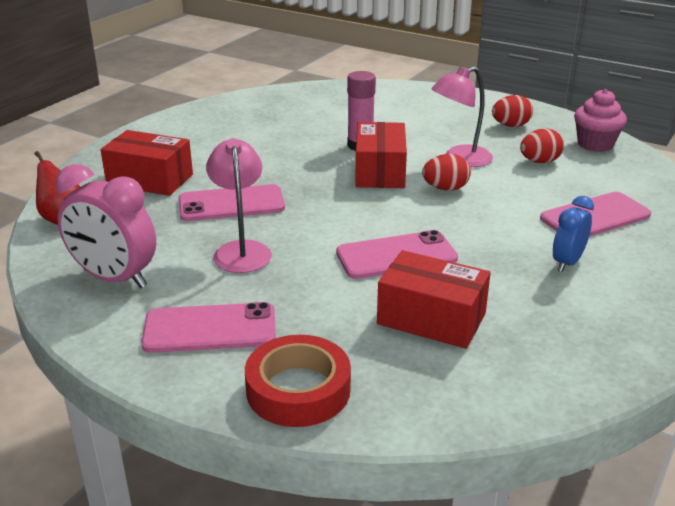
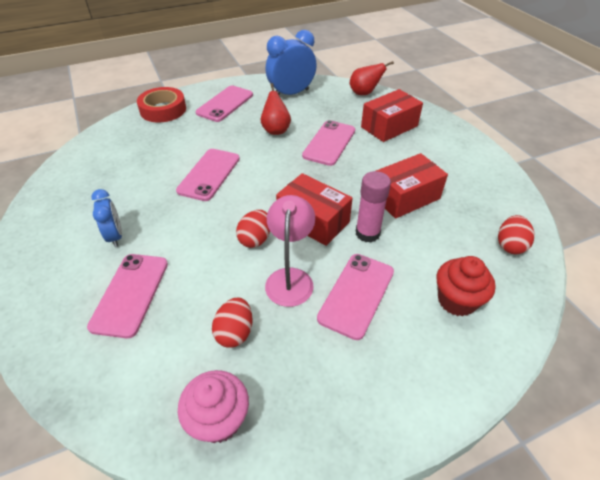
camera: 125 degrees right, 15 degrees up
(114, 278) = (291, 93): pink clock -> blue clock
(241, 250) = (276, 130): pink lamp -> red pear
(383, 104) = (456, 300): none -> red cupcake
(431, 318) = (150, 159): red box -> red box (405, 197)
(433, 133) = (356, 294): none -> pink phone
(510, 125) = (325, 374): red egg -> red egg (510, 245)

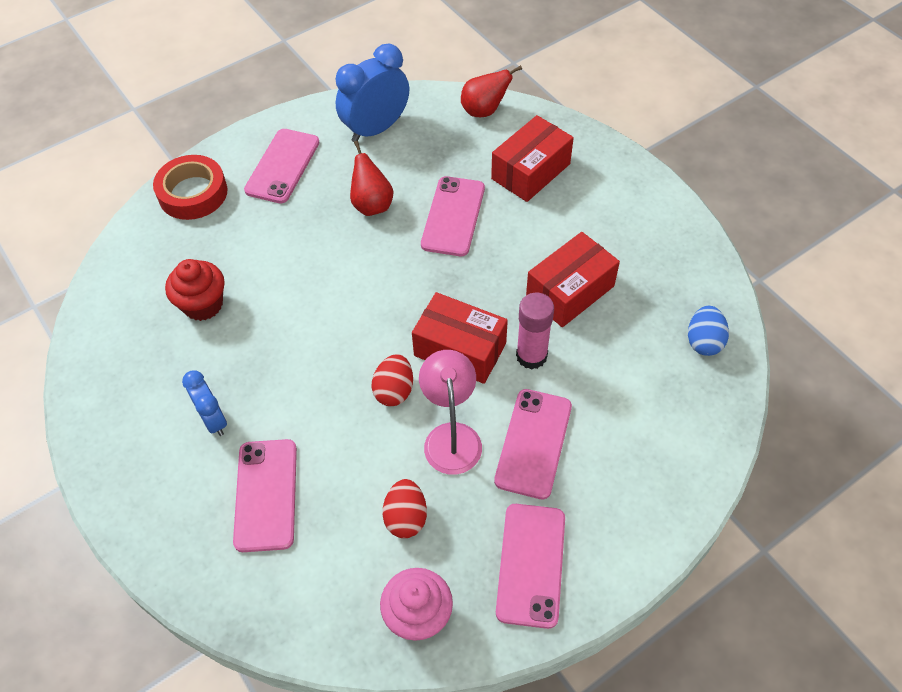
camera: 10 degrees left, 10 degrees up
(209, 174) = (302, 300): pink phone -> pink phone (531, 564)
(456, 300) = (647, 428): red cupcake -> red cupcake (203, 304)
(510, 245) = (704, 341): red egg -> blue egg

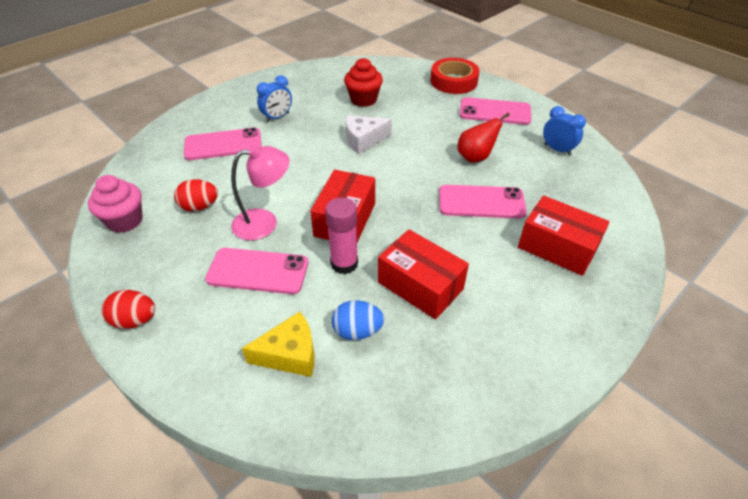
camera: 80 degrees right, 10 degrees down
(304, 315) = (363, 140): none -> white cheese
(376, 129) = (557, 150): blue clock -> blue clock, size x0.59
(394, 390) = (304, 189): red egg -> red egg (135, 320)
(484, 111) = (618, 209): red pear -> none
(531, 564) = (150, 277): pink phone -> none
(649, 412) = (290, 354): none -> yellow cheese
(704, 341) = (380, 403): blue egg -> blue egg (357, 331)

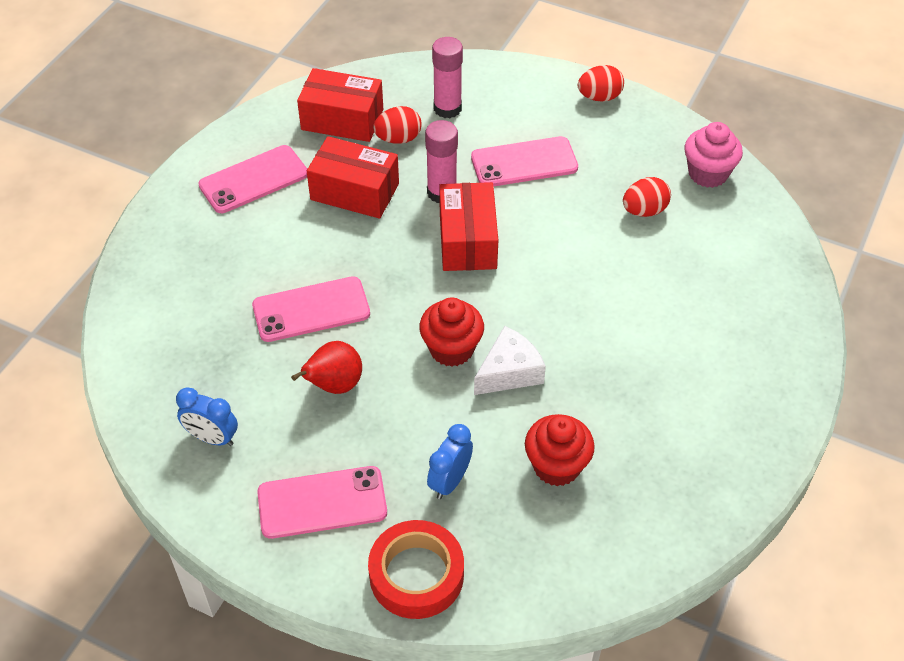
camera: 160 degrees right, 5 degrees up
(223, 144) = (699, 305): pink phone -> pink phone (253, 180)
(264, 223) = (555, 212): pink lamp -> none
(277, 117) = (666, 381): blue clock -> blue clock (450, 481)
(290, 354) = (447, 108): yellow cheese -> pink glue stick
(357, 331) = (398, 139): blue egg -> red egg
(392, 158) = (451, 349): none -> red cupcake
(557, 247) = (213, 272): red box -> red box (342, 119)

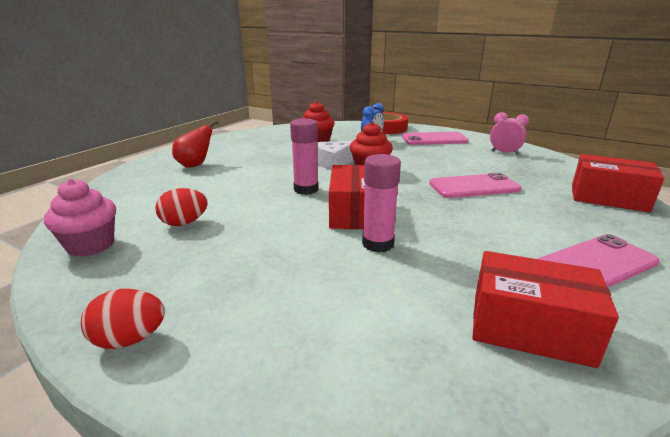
camera: 175 degrees left, 25 degrees down
(212, 438) = (504, 153): blue clock -> pink clock
(334, 385) = (442, 163): red pear -> red pear (195, 165)
(355, 191) = (472, 249): red box -> red box (608, 198)
(398, 139) = (437, 297): red egg -> none
(447, 108) = (371, 335): pink glue stick -> pink glue stick (306, 189)
(524, 163) = (282, 264): pink phone -> none

